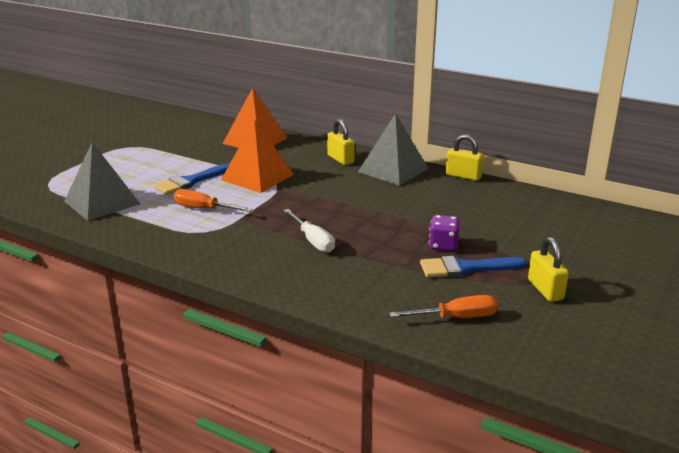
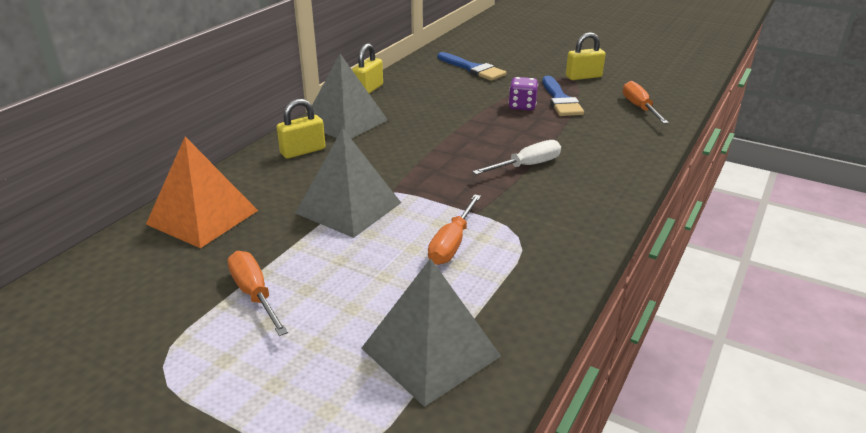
camera: 90 degrees left, 5 degrees up
(173, 159) = (254, 294): none -> orange screwdriver
(191, 181) = (355, 265): blue brush -> blue brush (473, 69)
(257, 177) = (349, 208): orange pyramid -> grey pyramid

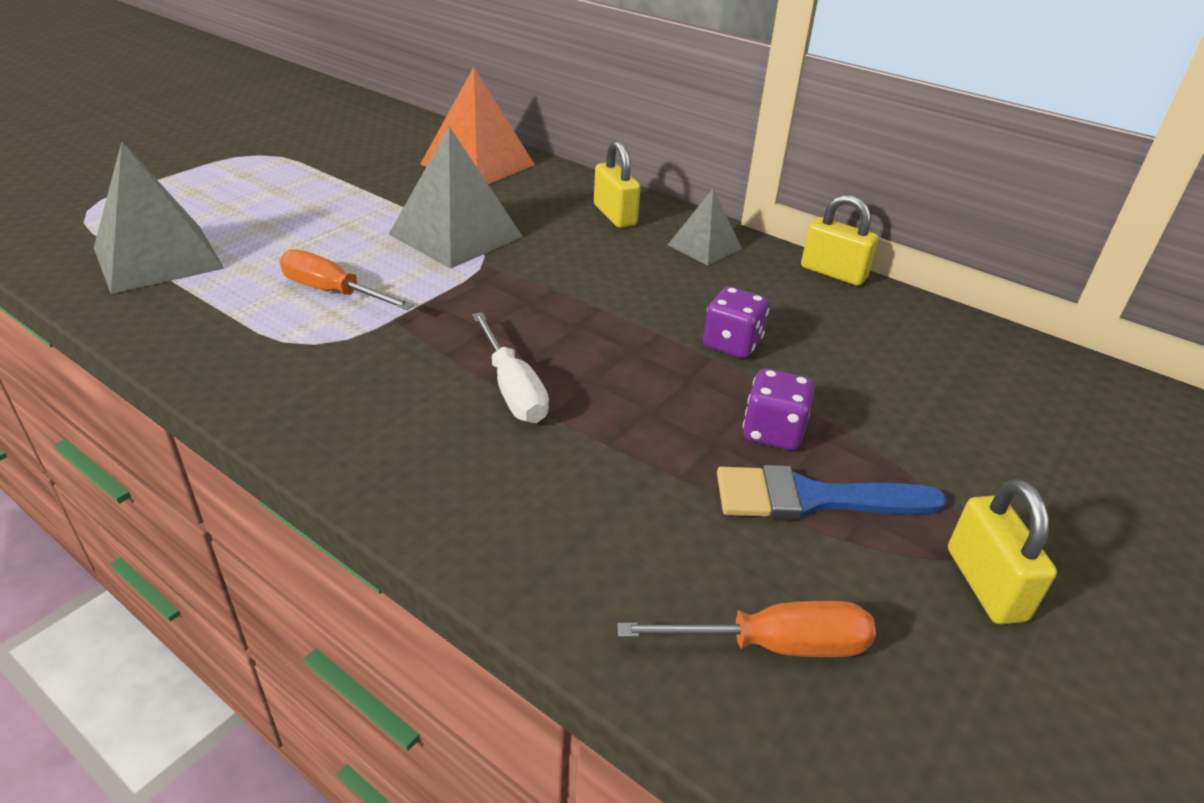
camera: 95 degrees right, 5 degrees up
(254, 294) = (324, 185): orange screwdriver -> none
(345, 122) = (704, 247): grey pyramid -> grey pyramid, size x0.57
(454, 114) = (732, 344): none -> purple dice
(473, 69) = (977, 398): blue brush -> none

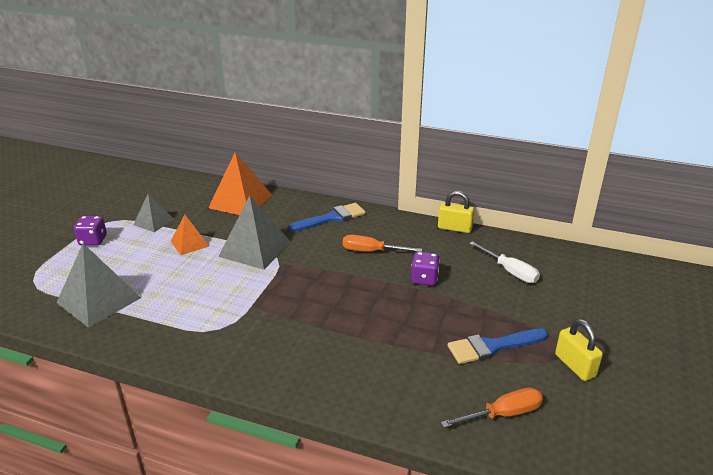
camera: 15 degrees left, 5 degrees down
(332, 292) = (210, 297): orange screwdriver -> orange screwdriver (371, 251)
(356, 207) = (189, 243): none -> orange pyramid
(513, 389) = (333, 328): white screwdriver -> white screwdriver (510, 271)
(614, 215) = (331, 218): yellow padlock -> blue brush
(704, 247) = (386, 227): grey pyramid -> grey pyramid (153, 222)
(773, 432) = (462, 319): purple dice -> purple dice (93, 240)

